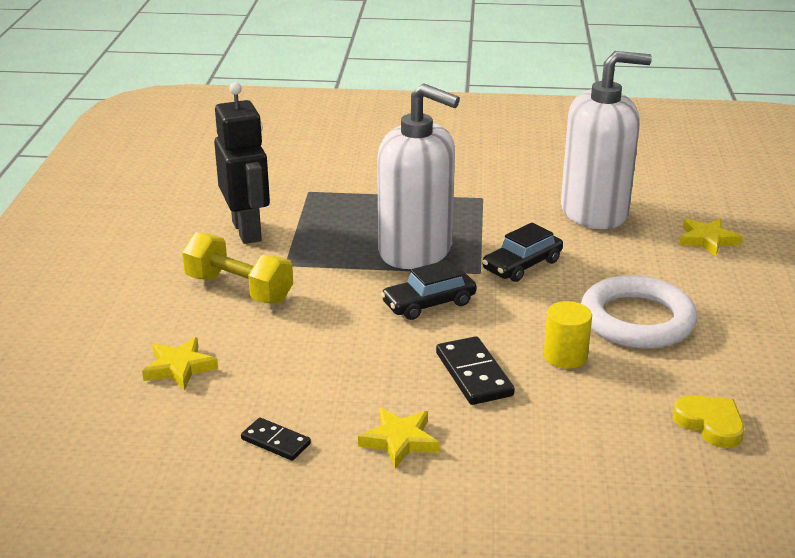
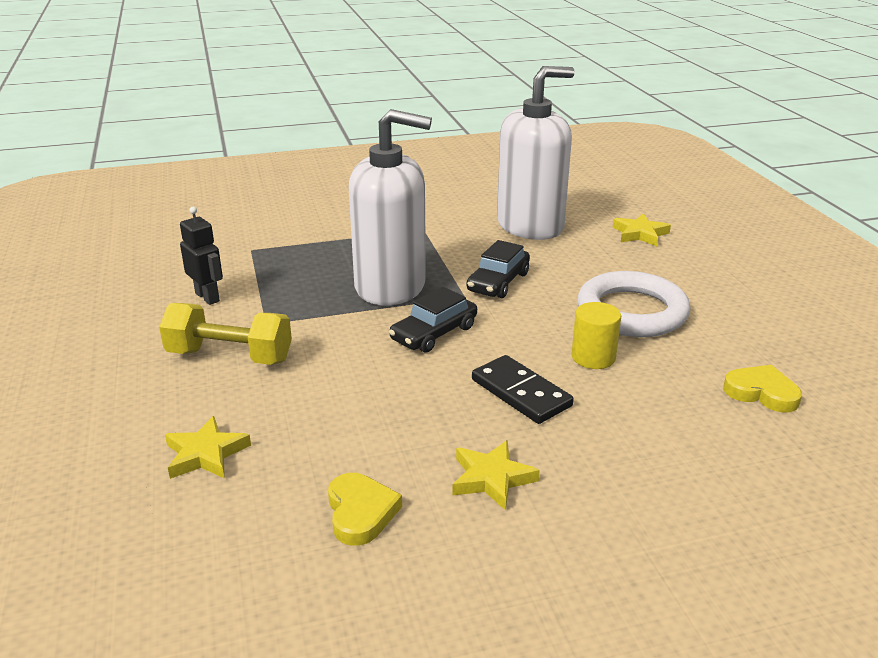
camera: 20 degrees left, 0 degrees up
(247, 231) = (207, 297): black robot -> black robot, size x0.58
(275, 442) = (360, 512): black domino -> yellow heart

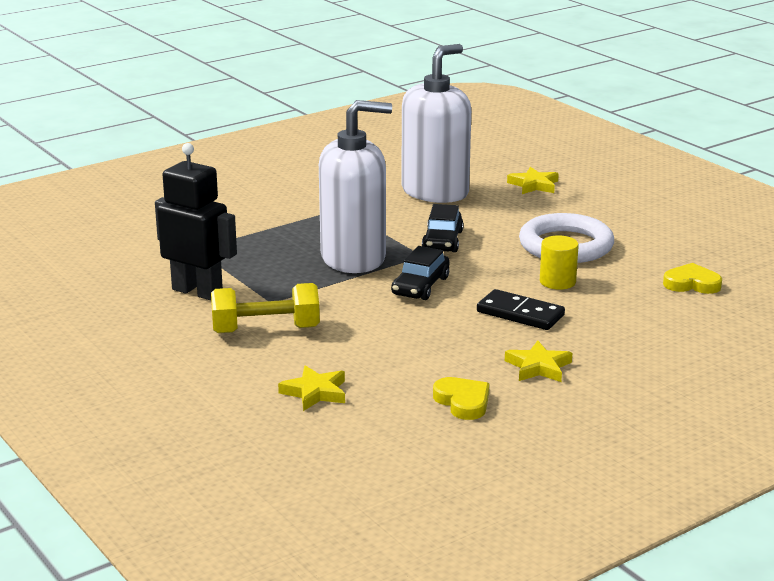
camera: 20 degrees left, 5 degrees down
(207, 297) = (197, 291): black robot -> black robot, size x1.71

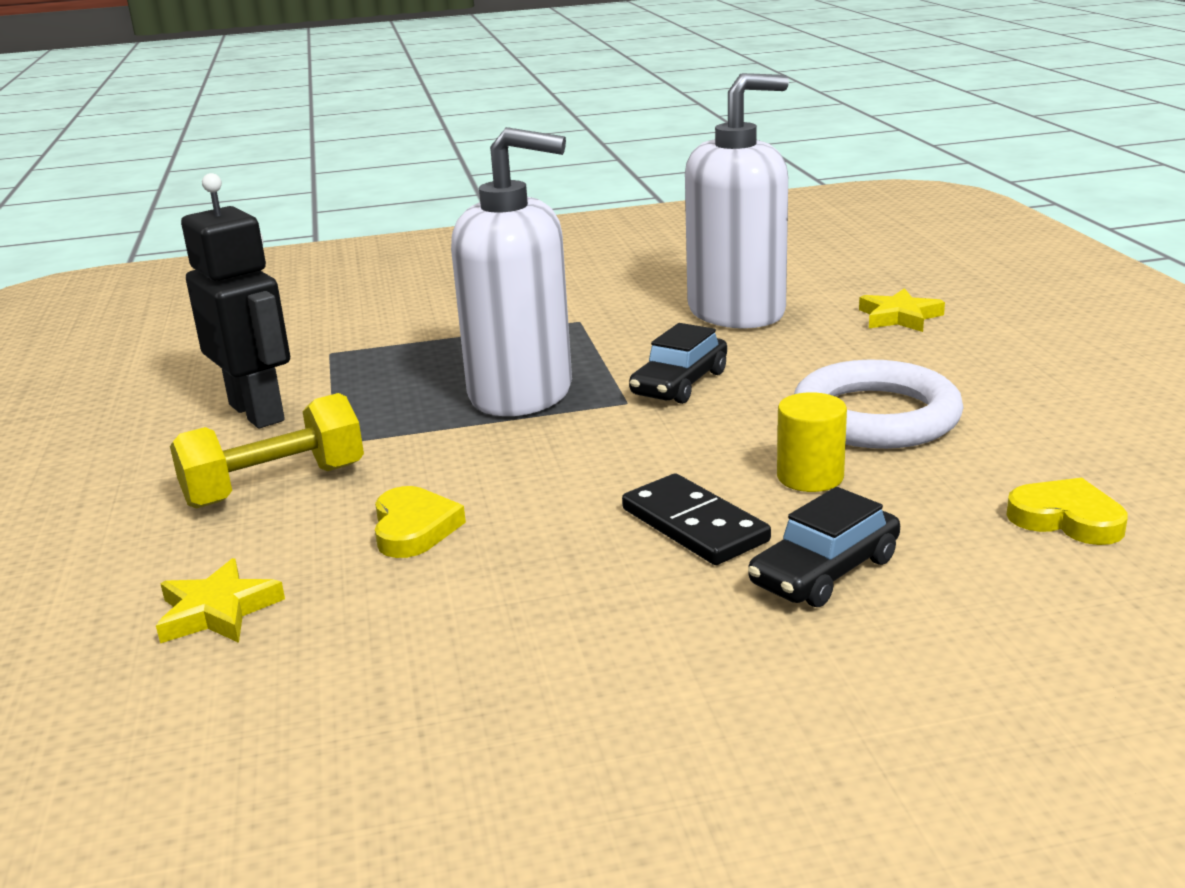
camera: 25 degrees right, 0 degrees up
(266, 330) = (275, 486): yellow dumbbell -> yellow dumbbell turned 45 degrees counterclockwise
(420, 286) = (575, 450): black car -> black car (824, 571)
(463, 402) = (430, 686): yellow heart -> yellow heart (414, 528)
(538, 367) = (635, 639): yellow star -> none

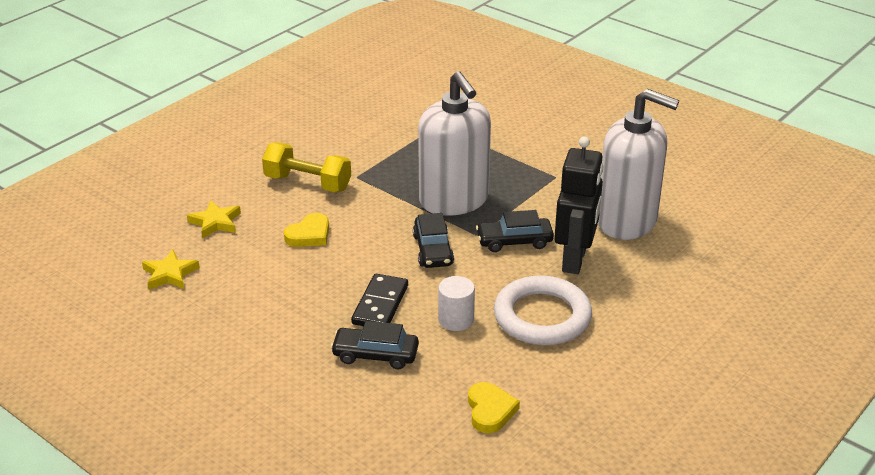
camera: 50 degrees right, 10 degrees up
(257, 412) = (361, 142): black robot -> black robot (575, 260)
(614, 442) = (433, 250): none -> black car
(810, 477) = (456, 320): yellow cylinder -> white cylinder
(899, 317) = (686, 279): yellow star -> yellow star (170, 274)

